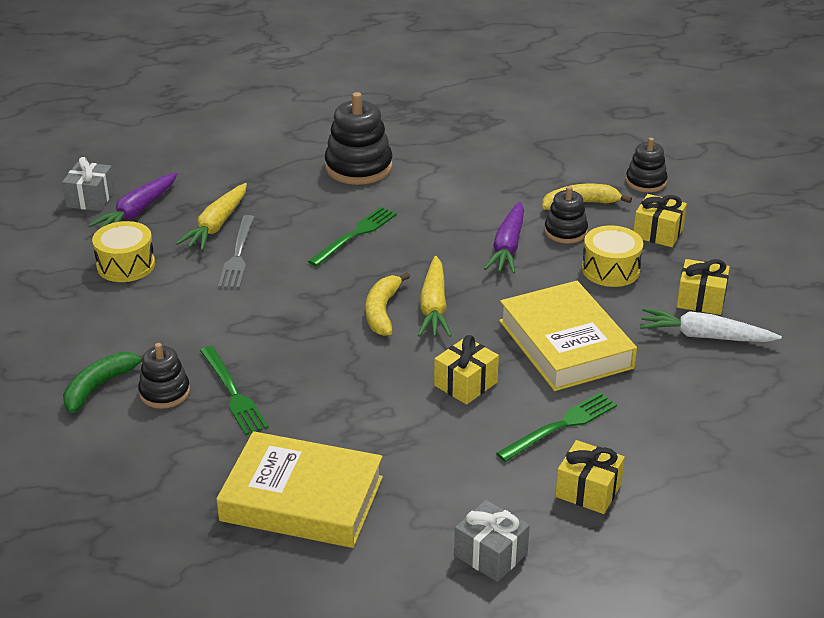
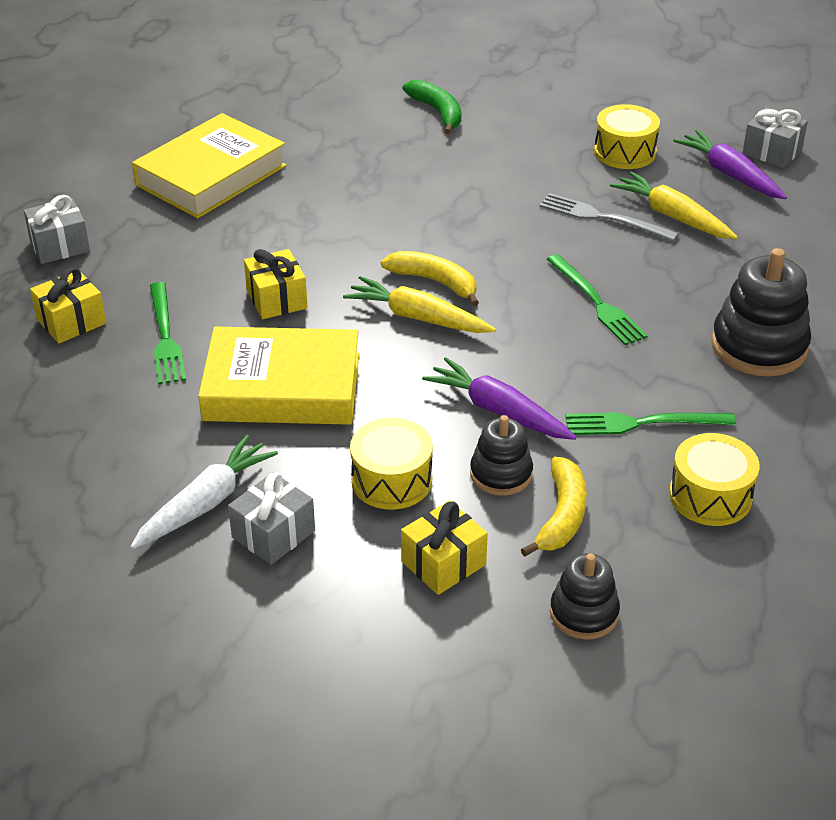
camera: 115 degrees right, 5 degrees up
(164, 392) = (403, 139): black stacking toy -> none
(232, 393) = (375, 171): green fork -> green fork (643, 423)
(517, 161) = (710, 496): none -> yellow drum
(701, 300) = (273, 534): yellow gift -> grey gift

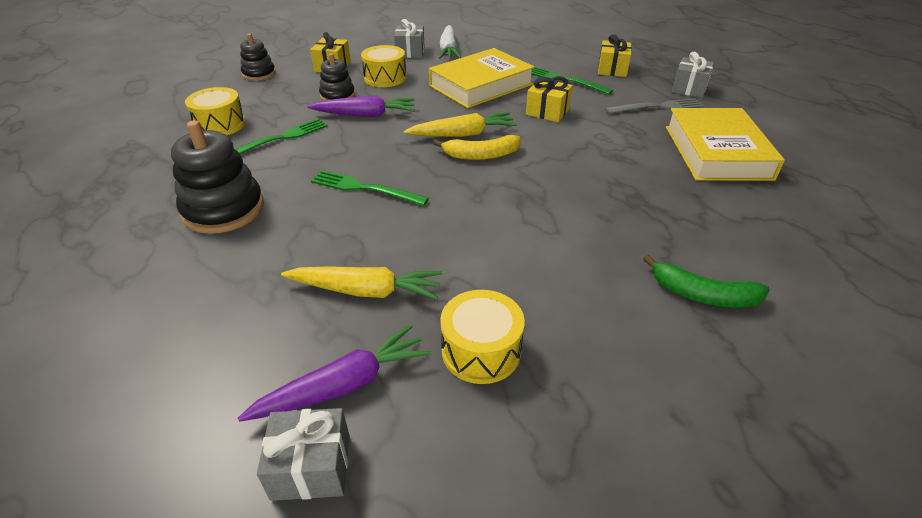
camera: 140 degrees right, 0 degrees up
(561, 516) = (294, 94): yellow banana -> none
(603, 218) = (424, 257): grey fork -> grey fork (657, 107)
(729, 174) = (344, 385): purple carrot -> purple carrot turned 45 degrees counterclockwise

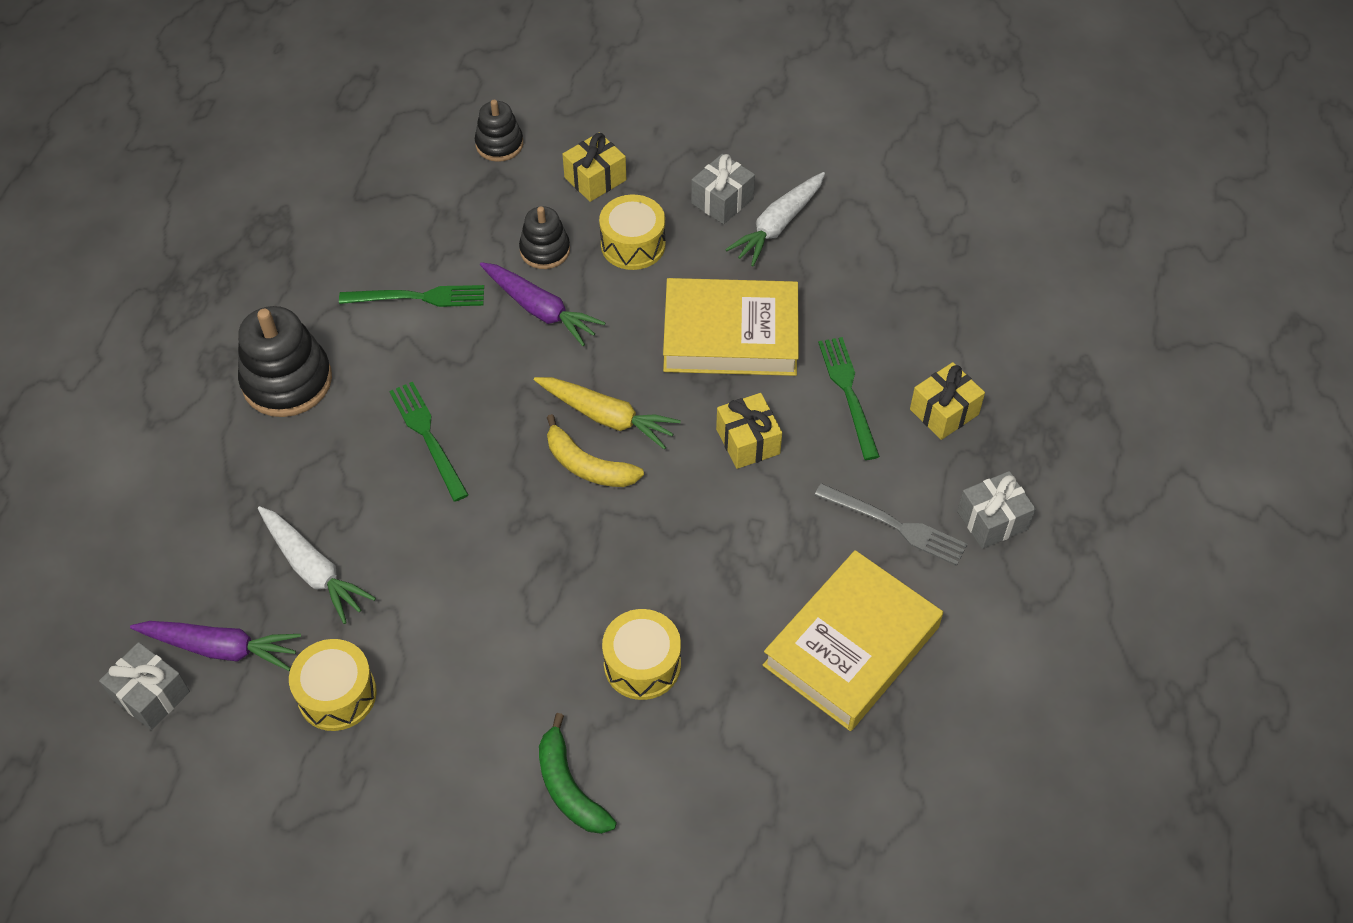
camera: 40 degrees right, 15 degrees up
(220, 125) = (382, 231): yellow drum -> yellow drum (642, 664)
(366, 291) = (313, 569): yellow carrot -> white carrot

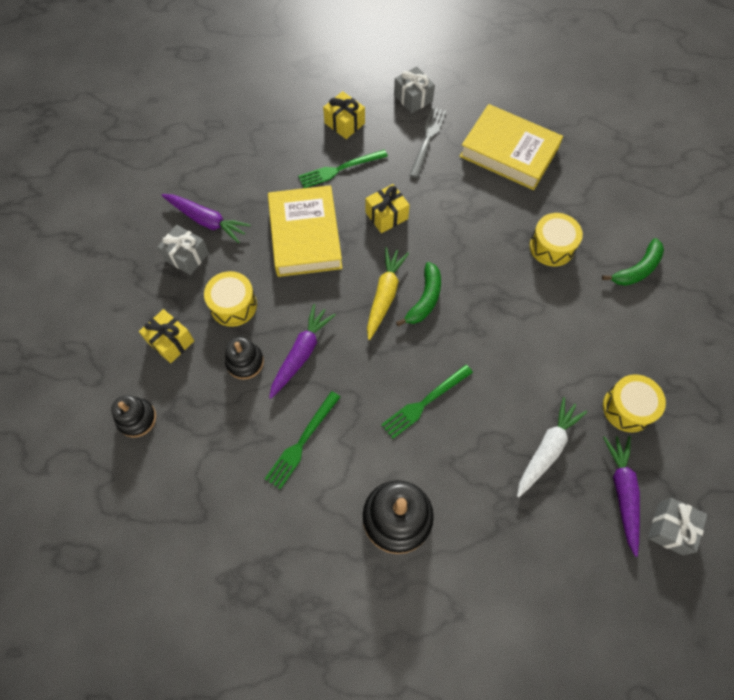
camera: 100 degrees left, 10 degrees up
(418, 297) = (302, 441): green fork -> green fork turned 135 degrees counterclockwise
(588, 466) = (424, 299): yellow banana -> green banana
(778, 225) = (207, 221): white carrot -> purple carrot

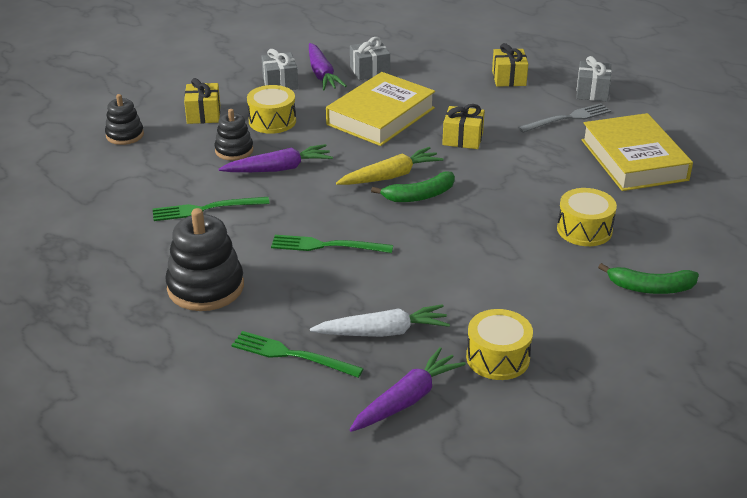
camera: 45 degrees right, 30 degrees down
(340, 169) = (465, 98): green fork -> green fork (292, 355)
(670, 528) = (415, 450): grey gift -> grey gift (369, 71)

